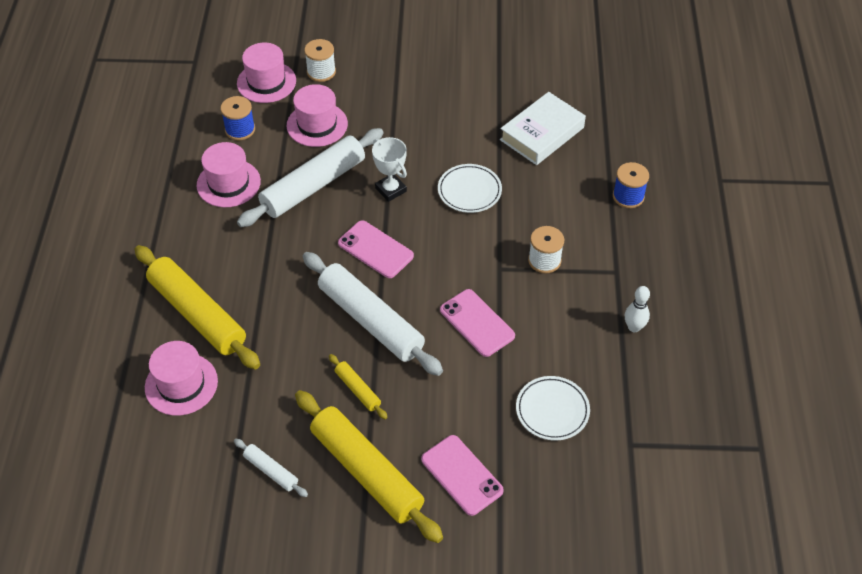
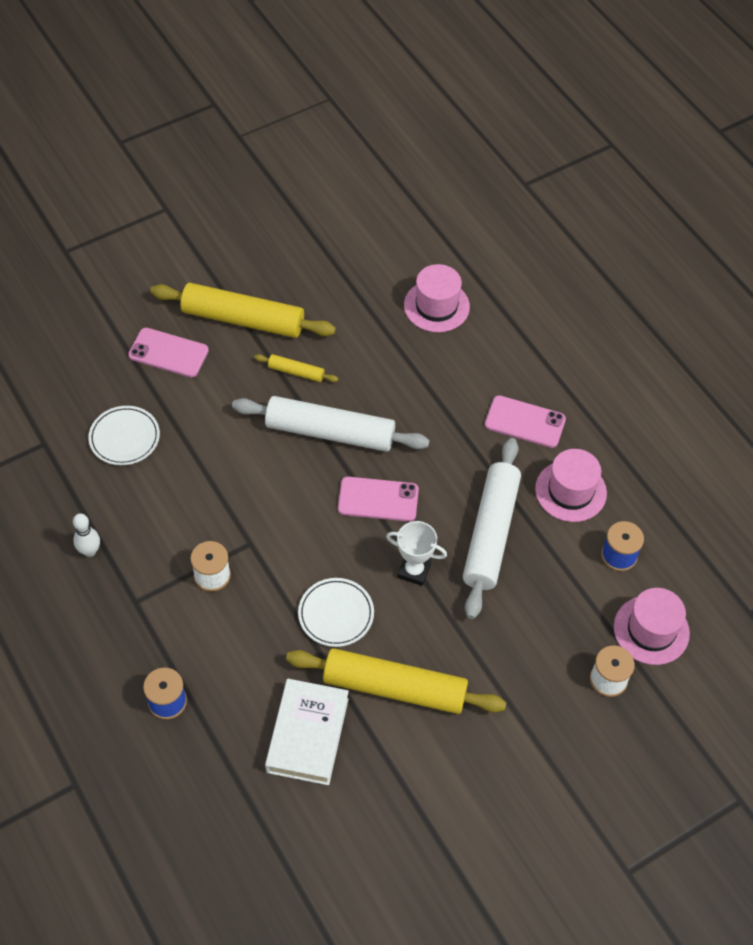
camera: 145 degrees right, 5 degrees up
(198, 314) = (477, 362): yellow rolling pin -> yellow rolling pin (394, 688)
(271, 471) = (314, 285): white rolling pin -> none
(317, 124) = (550, 606): pink hat -> none
(477, 323) = (236, 479): pink phone -> pink phone (525, 422)

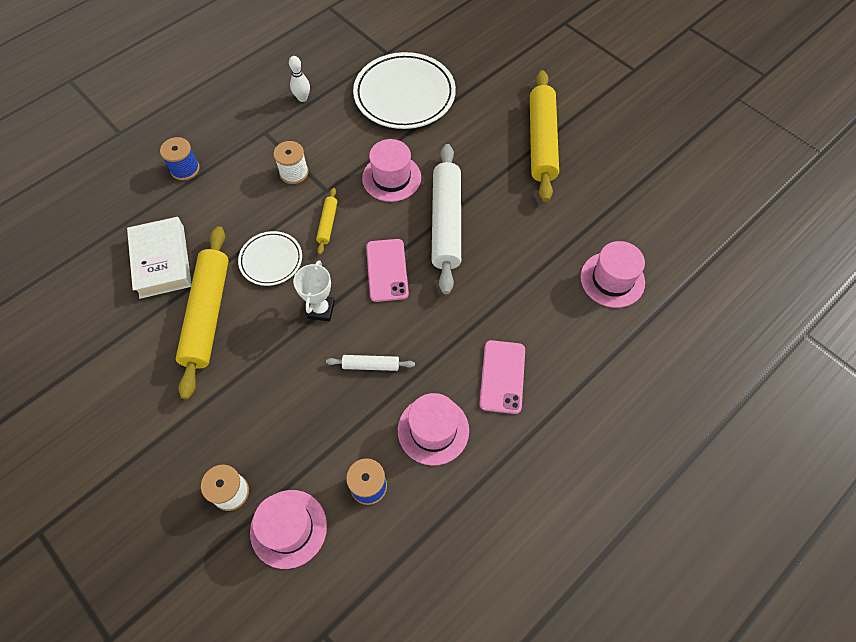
camera: 80 degrees right, 5 degrees up
(124, 438) = (404, 95): white plate -> white plate, size x1.84
(168, 353) = (491, 102): pink phone -> none
(251, 473) = (391, 178): none -> pink hat
(296, 372) = (500, 187): yellow rolling pin -> yellow rolling pin (328, 224)
(307, 735) = (162, 261): white book -> white book turned 75 degrees clockwise
(491, 533) = (371, 365): white rolling pin -> white rolling pin, size x0.45

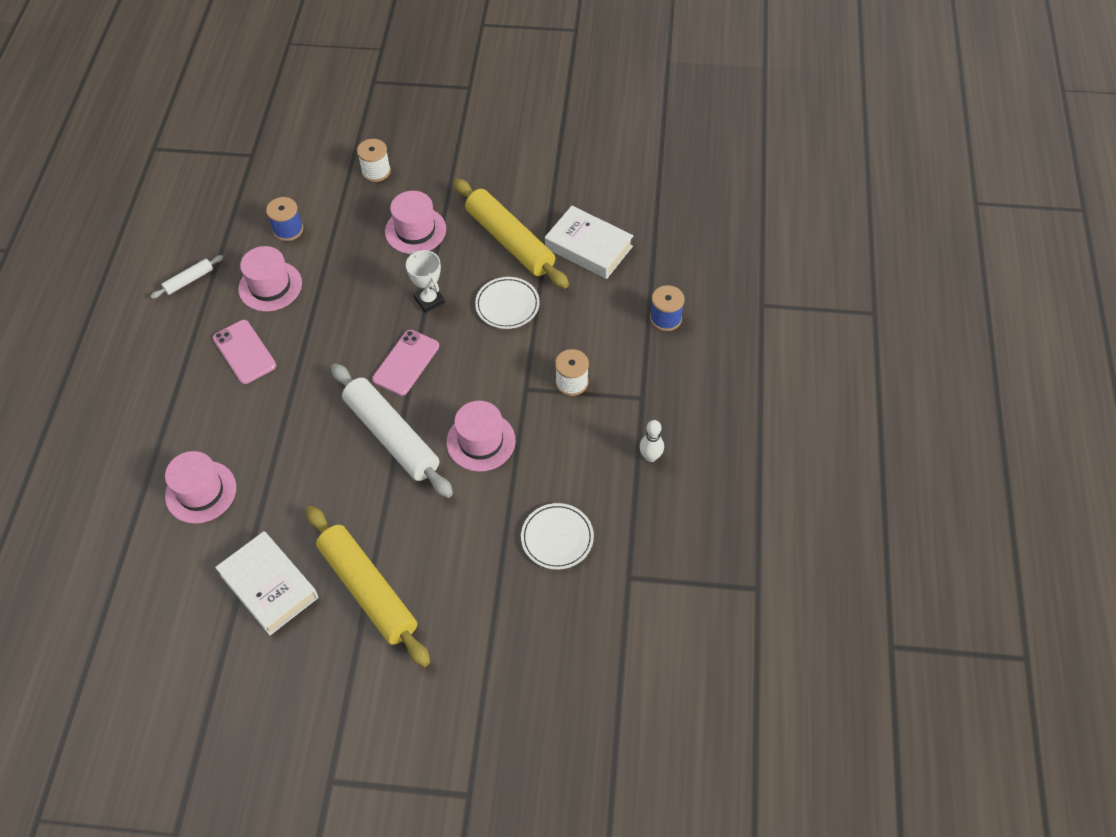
camera: 140 degrees right, 5 degrees down
(288, 528) = (320, 180): pink hat -> pink hat (415, 230)
(328, 224) = (493, 363): yellow rolling pin -> none
(371, 365) = (353, 292): white rolling pin -> white rolling pin (189, 280)
(387, 270) = (406, 363): pink phone -> pink phone turned 75 degrees clockwise
(404, 95) = (557, 538): white plate -> white plate, size x0.54
(603, 184) = (269, 586): none -> white book

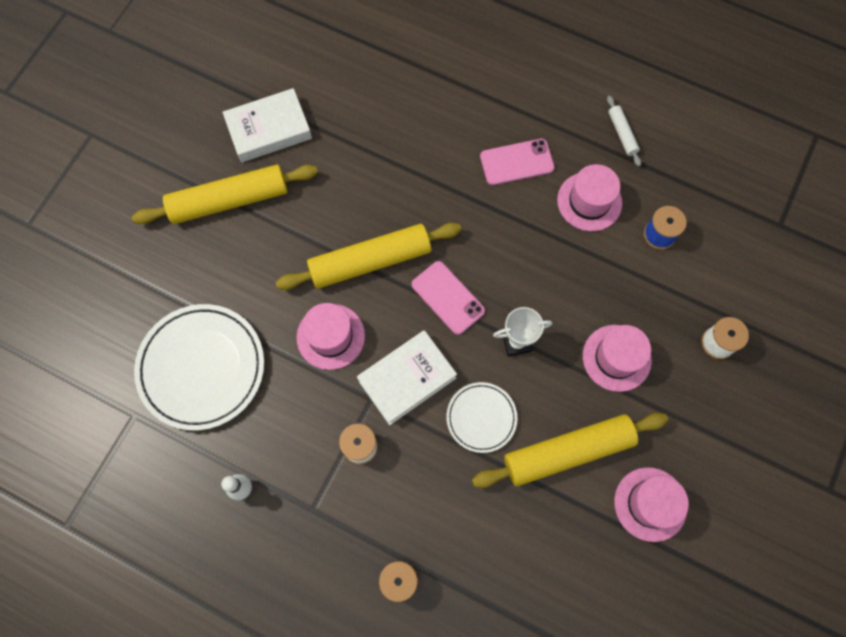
camera: 110 degrees right, 15 degrees up
(201, 492) = (381, 99): pink hat -> pink hat (650, 504)
(392, 436) = (370, 261): white rolling pin -> yellow rolling pin
(557, 538) = (202, 368): white plate -> white plate, size x1.84
(588, 247) = (528, 535): white book -> white book (407, 379)

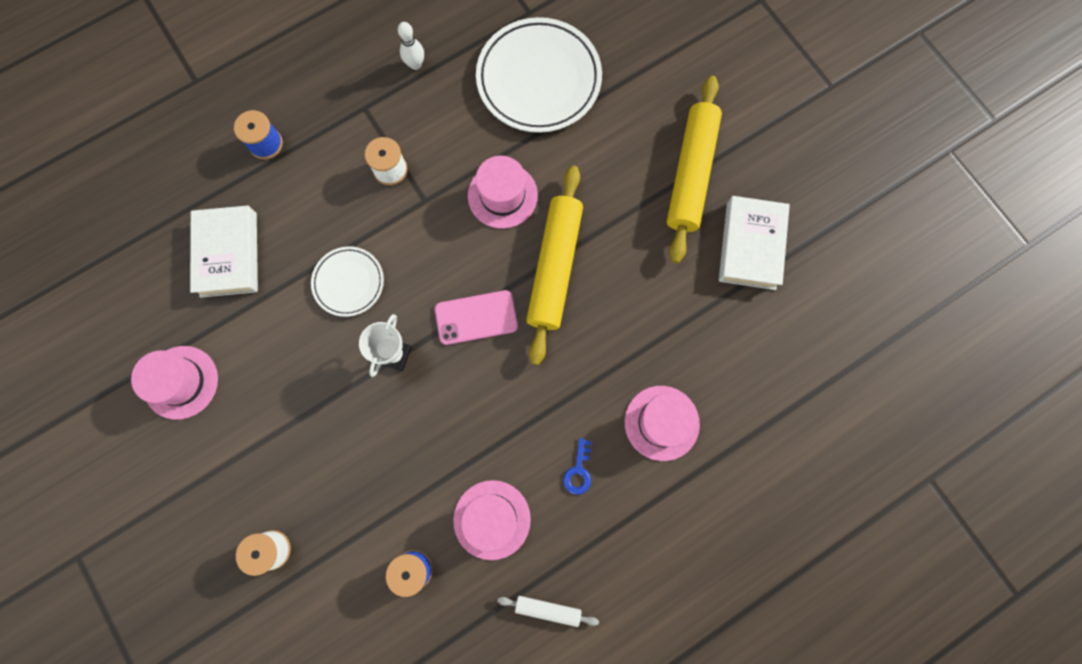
camera: 120 degrees right, 5 degrees up
(407, 379) = (423, 239): white book -> white book (228, 254)
(516, 162) = (578, 471): pink phone -> blue key
(568, 452) = (270, 339): yellow rolling pin -> none
(616, 358) = (322, 439): pink hat -> pink hat (661, 423)

